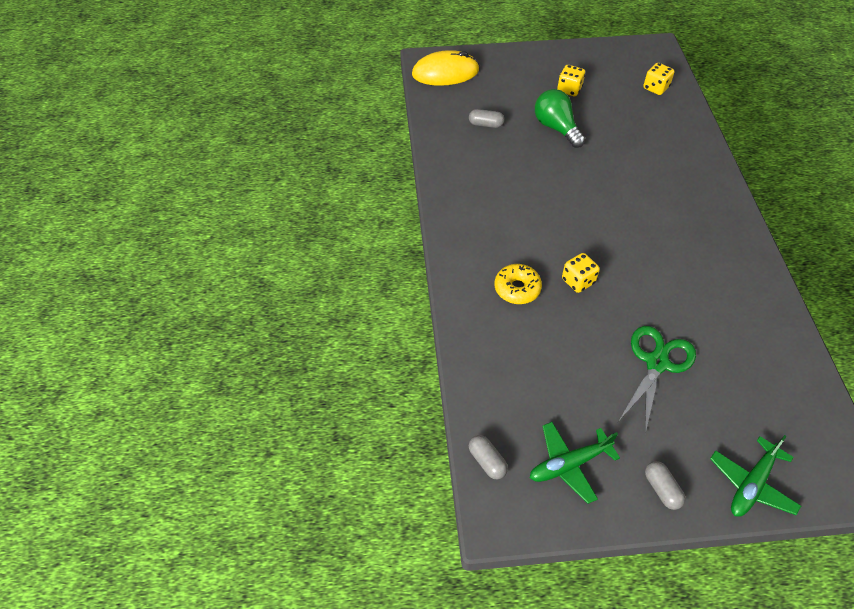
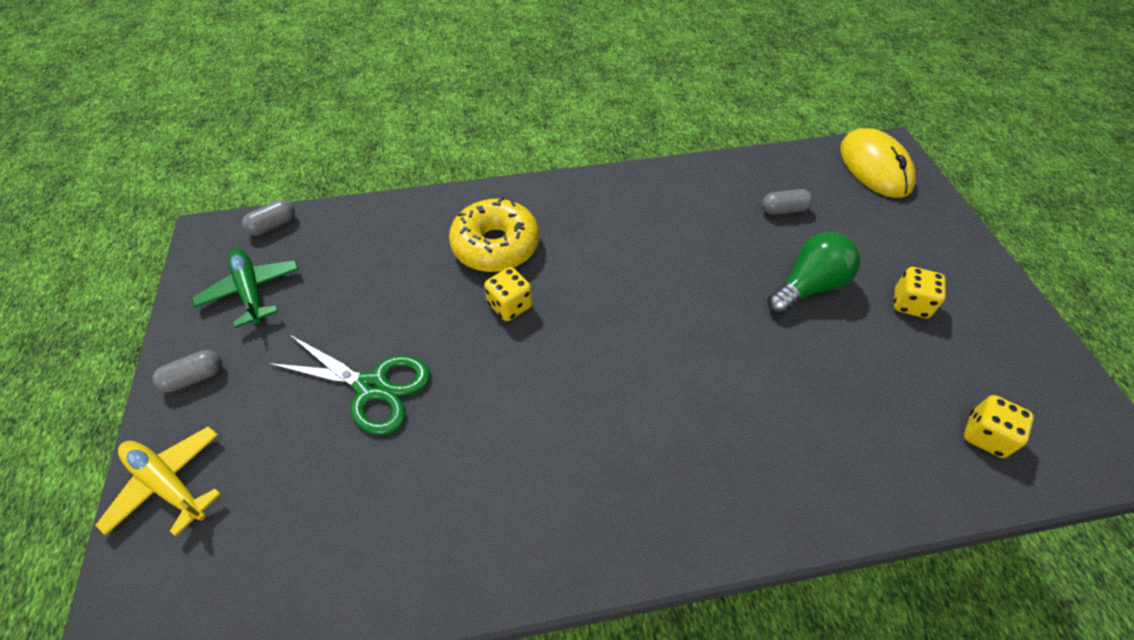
camera: 85 degrees right, 0 degrees up
(486, 124) = (783, 210): grey capsule -> grey capsule turned 75 degrees clockwise
(517, 289) = (496, 245): yellow donut -> yellow donut, size x1.53
(751, 484) = (168, 484): green plane -> yellow plane

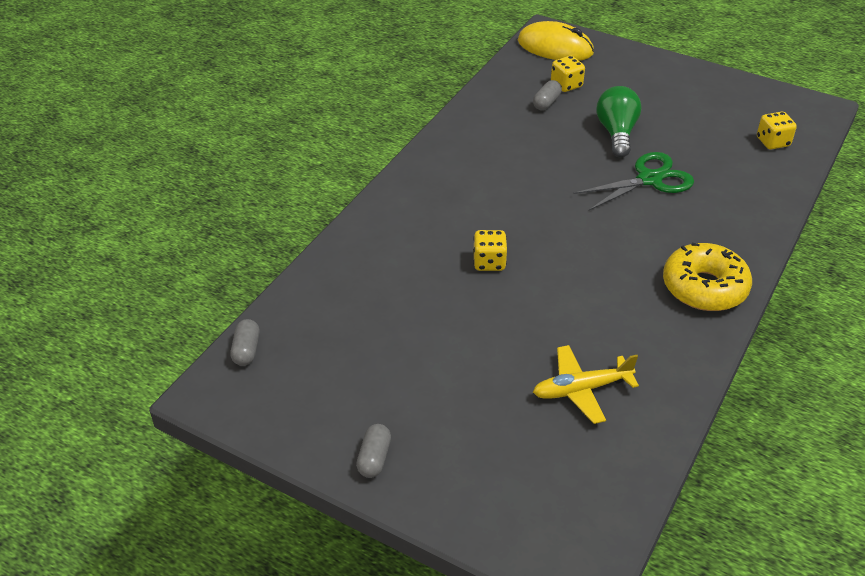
camera: 50 degrees left, 10 degrees down
(168, 484) = (467, 506): yellow plane -> yellow plane (581, 389)
(251, 291) = (312, 392): green plane -> none
(372, 387) = (489, 363): green scissors -> green scissors (649, 179)
(496, 245) = (423, 241): yellow donut -> yellow donut (704, 287)
(910, 304) = (670, 107): yellow dice -> yellow dice (566, 85)

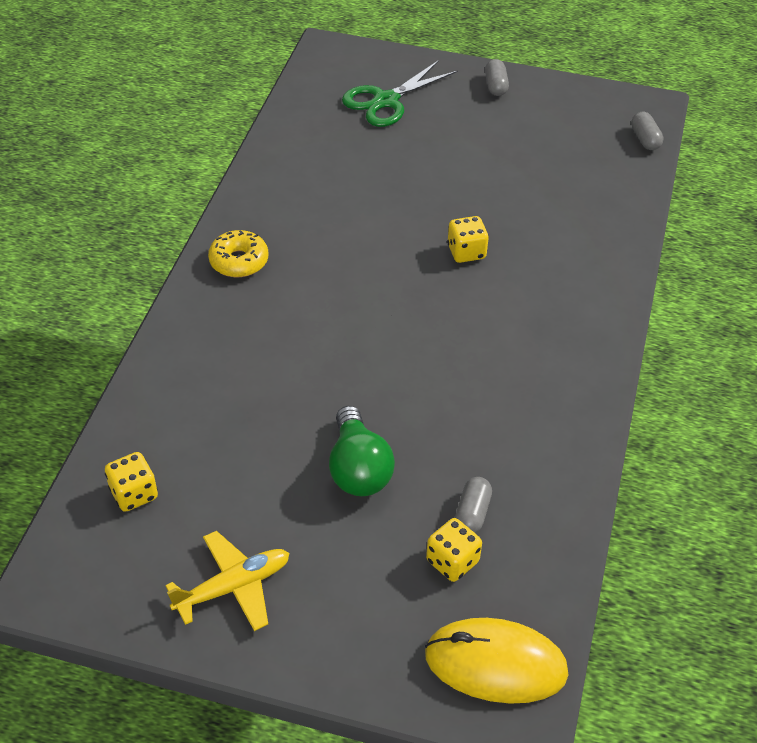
camera: 165 degrees right, 5 degrees up
(581, 389) = (348, 153): yellow plane -> yellow plane (233, 587)
(649, 179) = (305, 393): green scissors -> green scissors (386, 101)
(704, 287) = (239, 261): yellow donut -> yellow donut, size x0.66

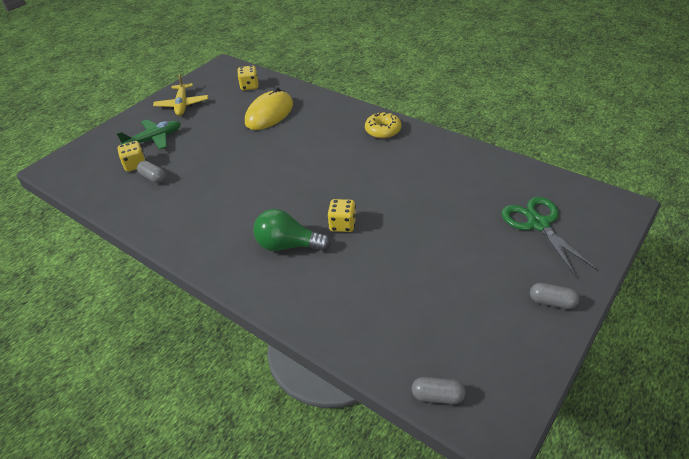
camera: 115 degrees right, 5 degrees down
(358, 468) = (210, 147): green light bulb -> green light bulb (288, 245)
(367, 573) = (154, 139): none -> green plane
(495, 663) = (77, 166): yellow mouse -> yellow mouse (269, 114)

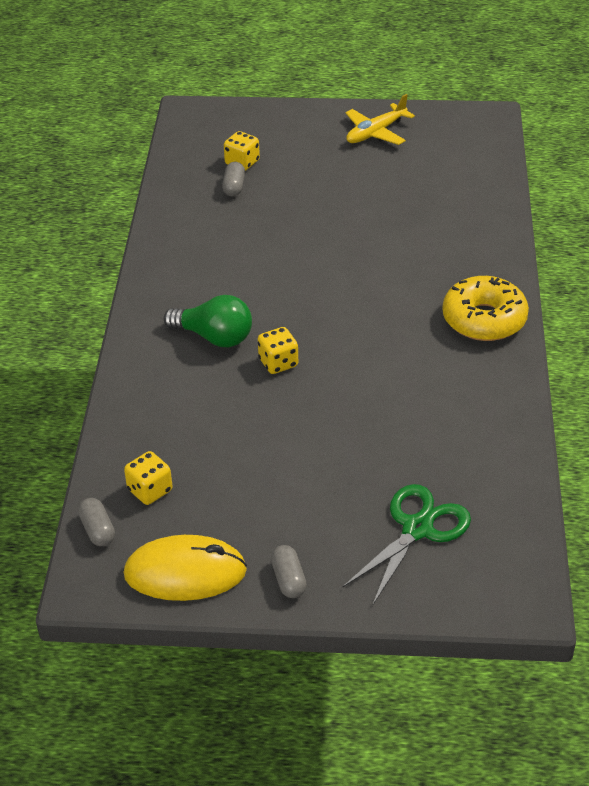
camera: 55 degrees right, 0 degrees up
(154, 139) = (295, 150): green plane -> none
(249, 86) = (466, 163): yellow dice -> yellow dice (150, 490)
(269, 114) = (425, 208): yellow mouse -> yellow mouse (185, 572)
(288, 245) = (214, 337): green light bulb -> green light bulb turned 135 degrees clockwise
(383, 130) = (484, 319): yellow donut -> yellow donut, size x1.53

